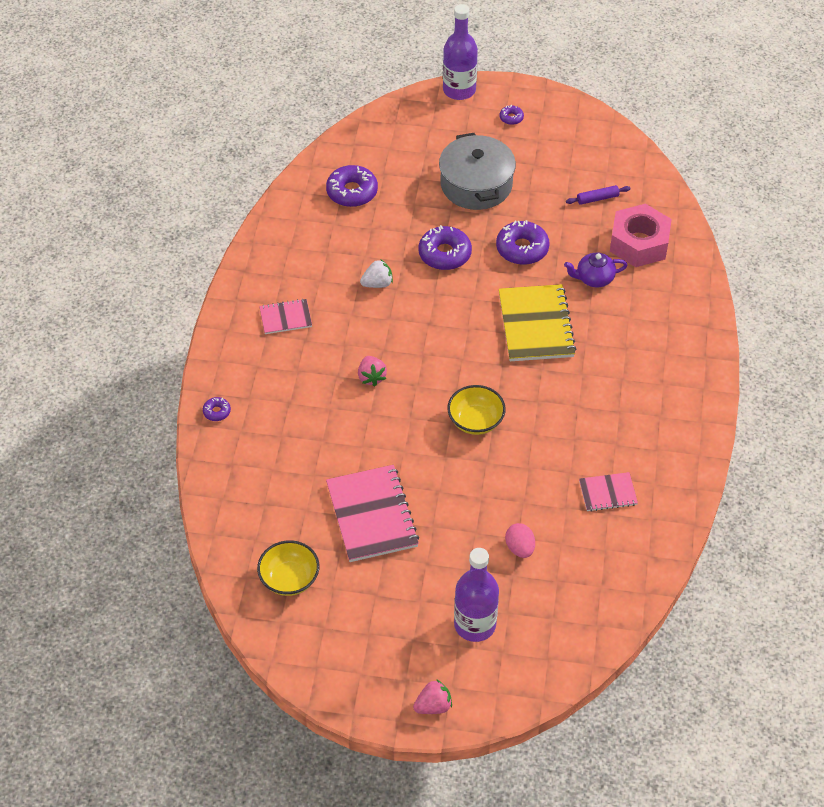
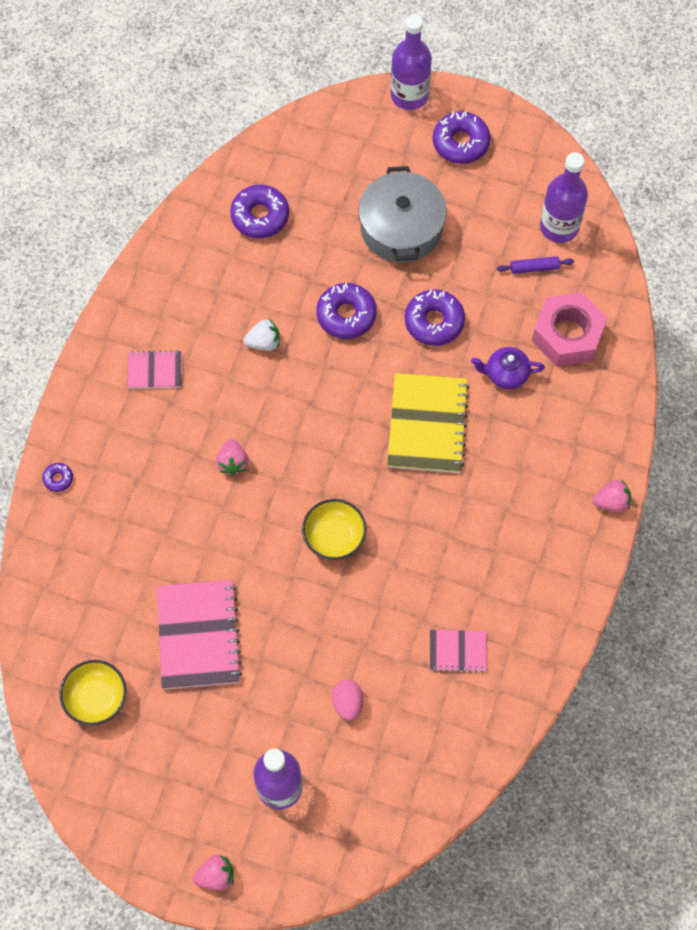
camera: 10 degrees right, 15 degrees up
(511, 118) = (460, 143): purple donut -> purple donut, size x2.05
(610, 166) = (559, 227): none -> purple bottle
(711, 360) = (611, 502): none -> pink strawberry

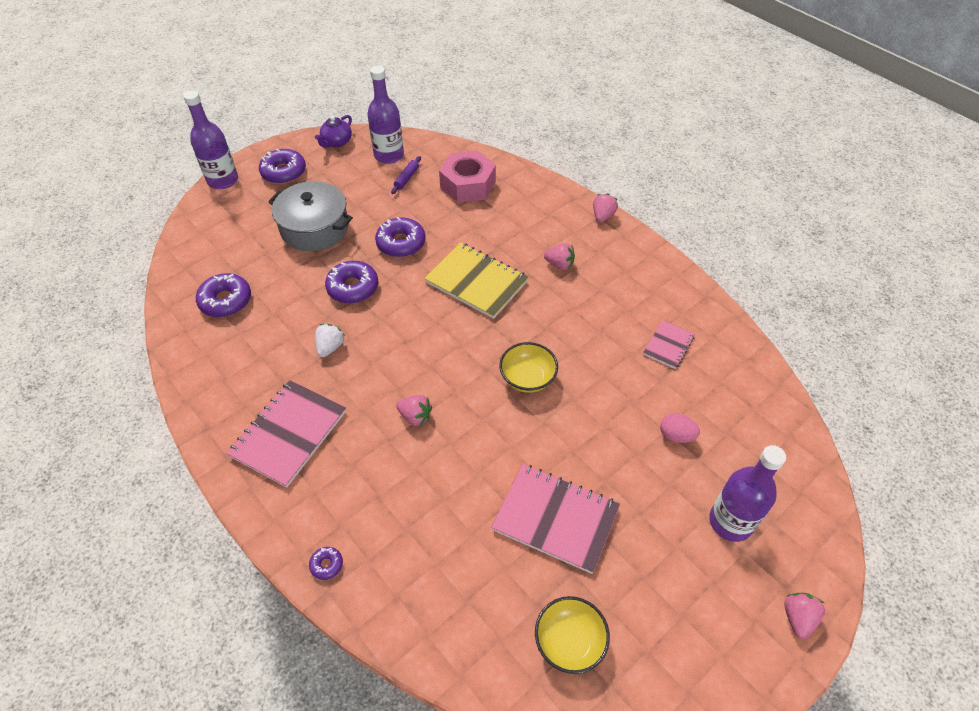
camera: 60 degrees left, 15 degrees down
(154, 371) = (289, 434): pink notebook -> pink notebook, size x1.86
(504, 493) = (559, 264): none -> pink strawberry
(506, 374) = (471, 225): purple teapot -> purple teapot (336, 142)

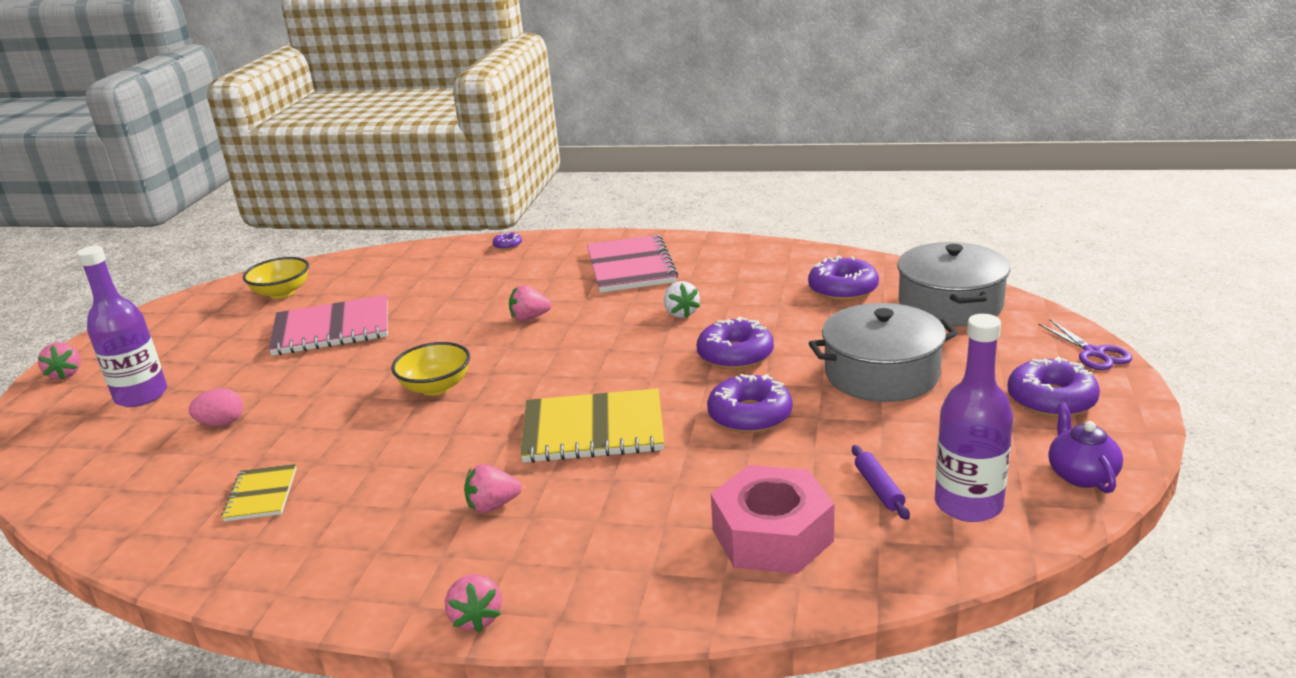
camera: 145 degrees right, 25 degrees down
(207, 248) = (950, 304): none -> grey pot
(223, 180) = (1093, 353): purple bottle -> purple scissors
(668, 345) = (261, 495): pink notebook -> yellow notebook

